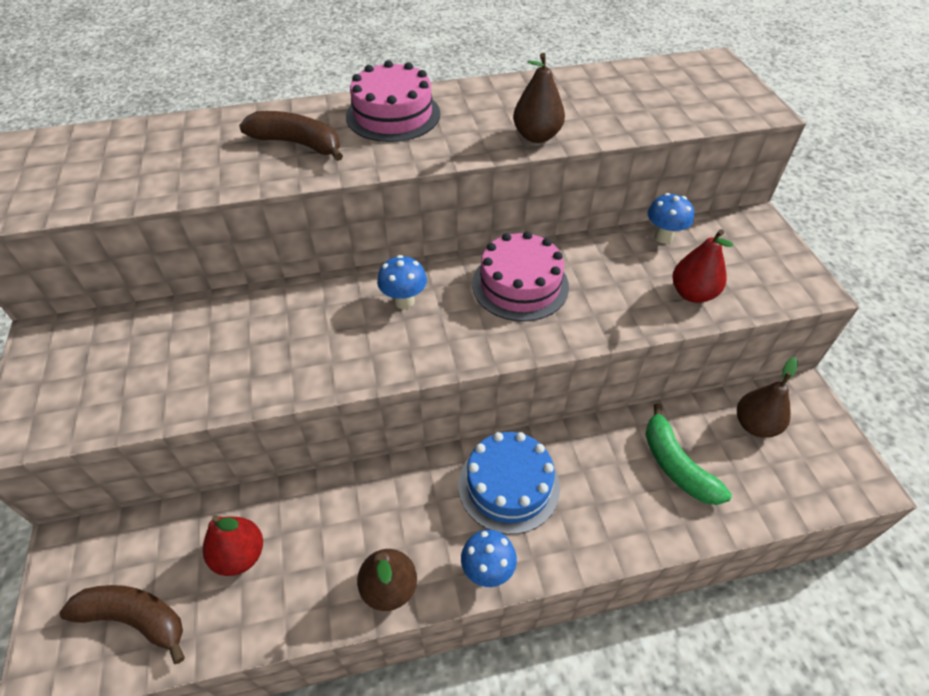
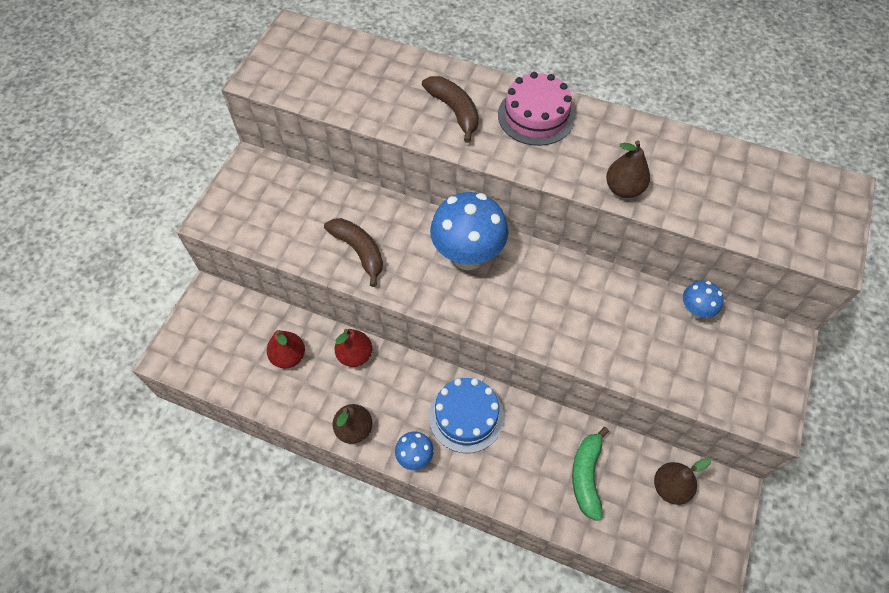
camera: 35 degrees right, 10 degrees up
(135, 619) = (220, 357): brown banana -> brown banana (359, 251)
(404, 301) = (467, 256): blue mushroom -> blue mushroom, size x2.02
(520, 285) = (554, 289): pink cake -> none
(692, 293) = (673, 368): red pear -> red pear (355, 355)

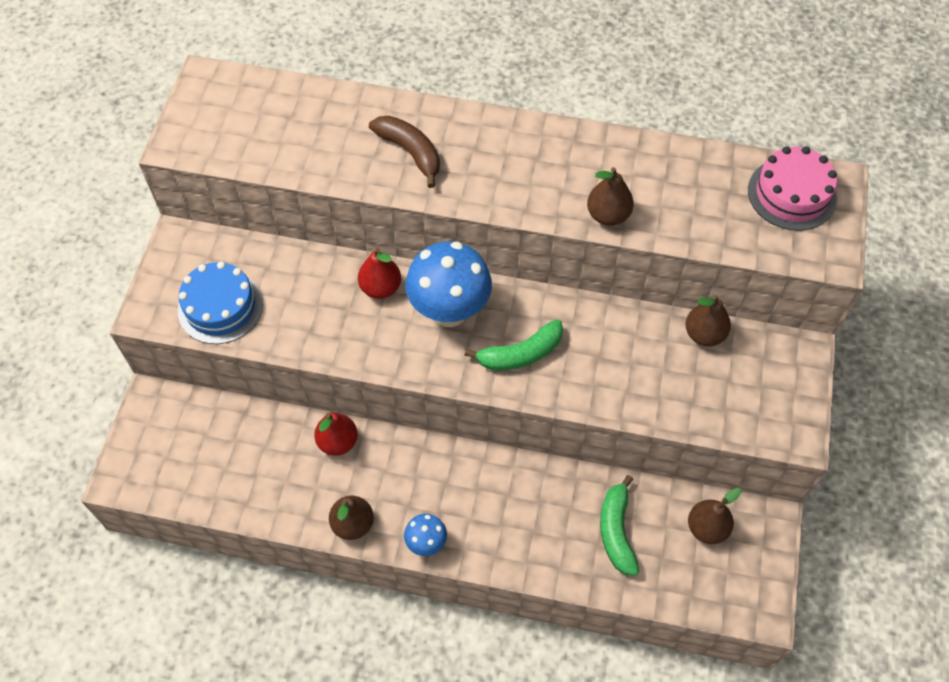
camera: 10 degrees left, 0 degrees up
(289, 356) = (262, 456): red pear -> red pear (380, 288)
(359, 251) = (326, 324): brown banana -> none
(466, 416) = (475, 489): blue cake -> blue cake (220, 307)
(524, 303) = (520, 354): none -> green banana
(536, 116) = (501, 145): pink cake -> pink cake (791, 194)
(695, 311) = (704, 334): blue mushroom -> brown pear

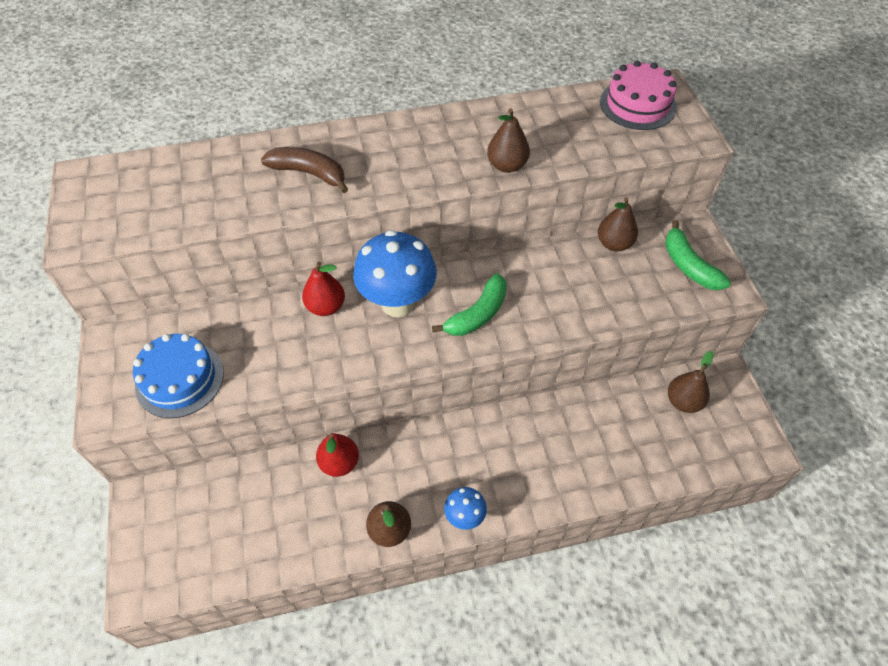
camera: 25 degrees left, 5 degrees down
(616, 531) = (616, 435): green banana -> green banana (688, 265)

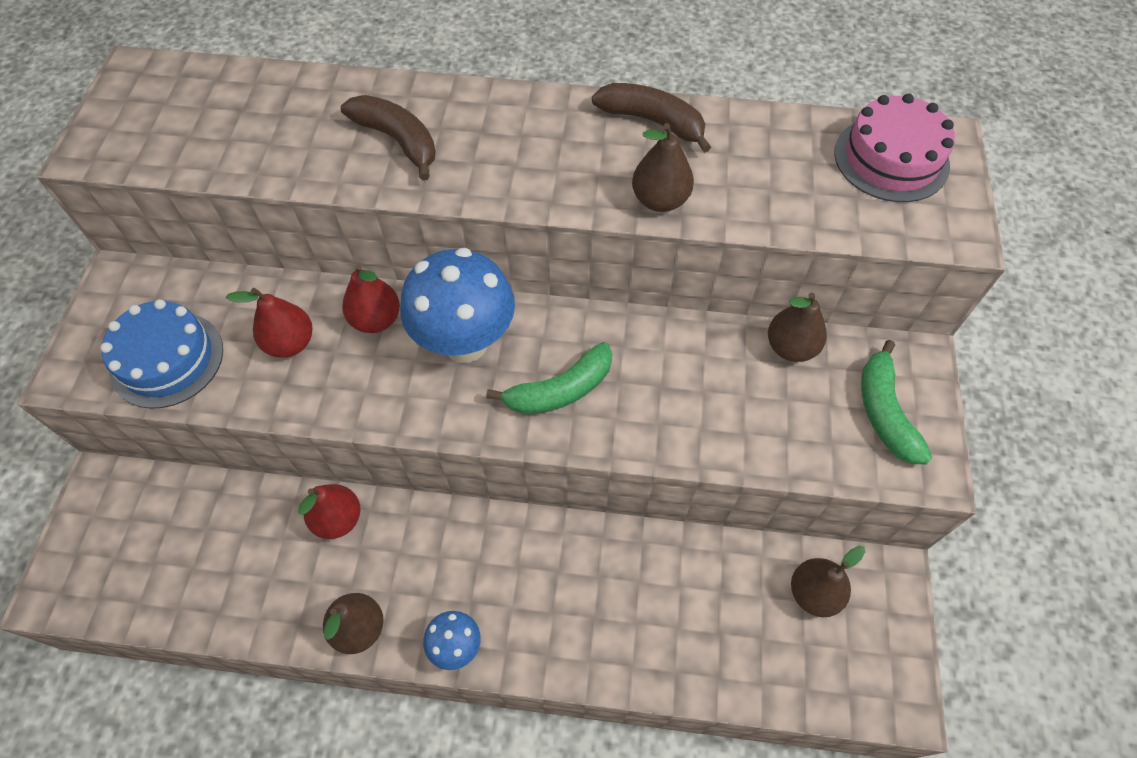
camera: 20 degrees right, 5 degrees up
(270, 340) = (290, 343): none -> red pear
(478, 119) = (652, 122): none -> brown banana

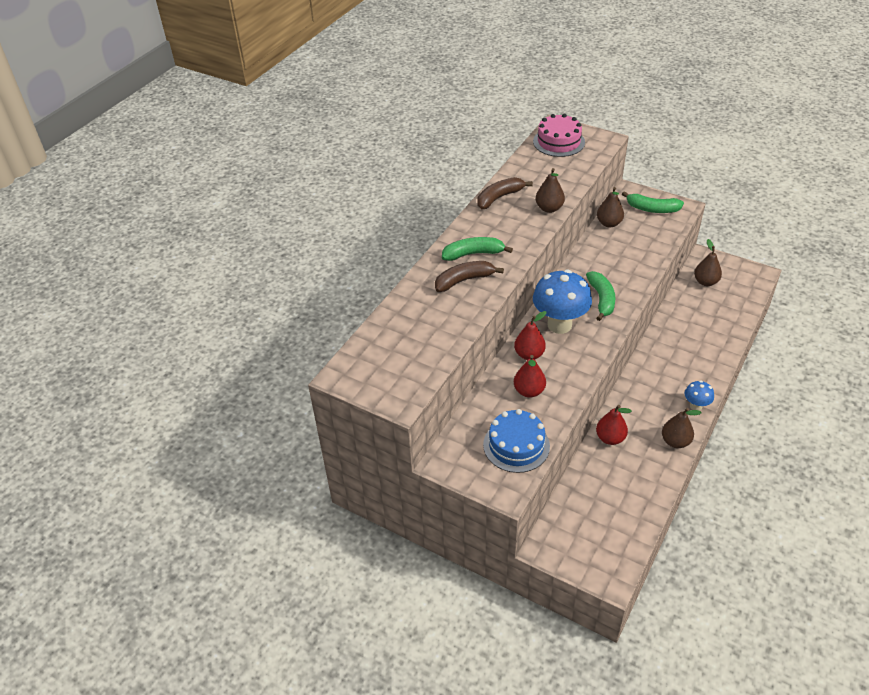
camera: 65 degrees left, 15 degrees down
(474, 132) = (473, 254): none -> green banana

